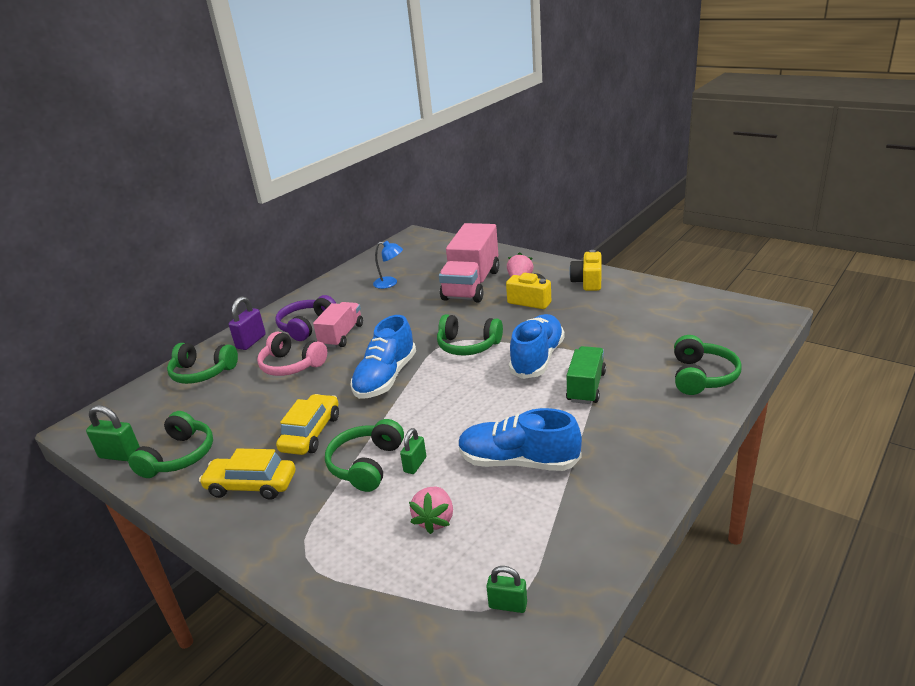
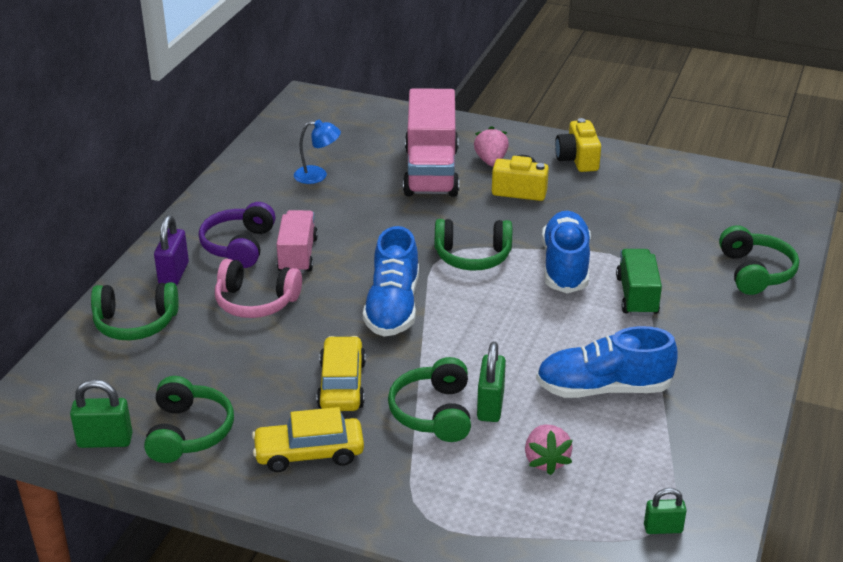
camera: 20 degrees left, 5 degrees up
(415, 464) = (490, 406): green padlock -> green padlock, size x1.53

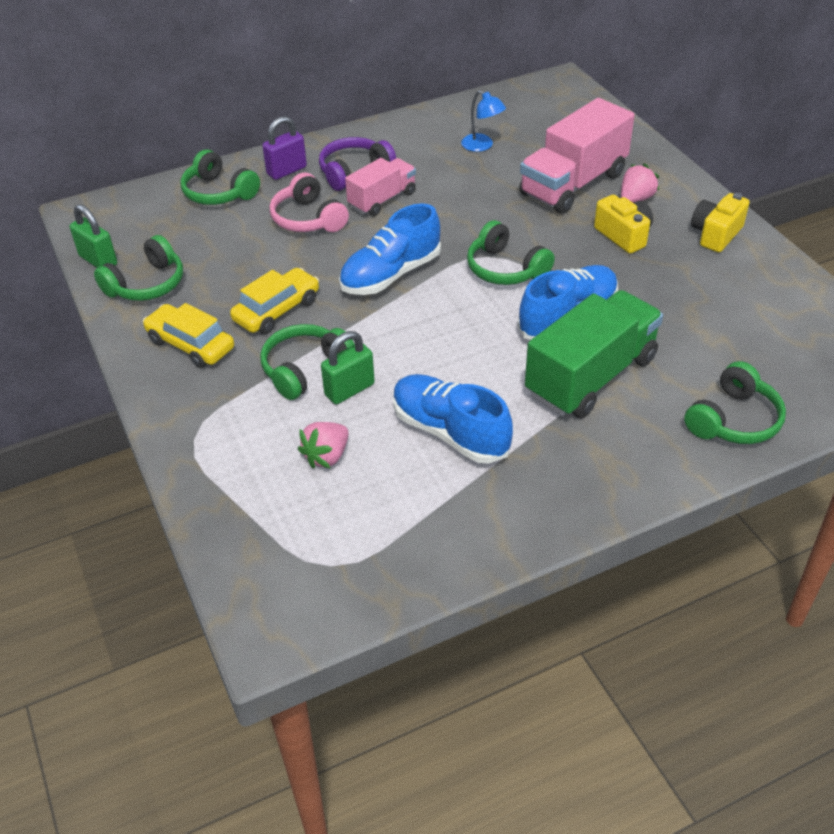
camera: 45 degrees right, 10 degrees up
(637, 296) = (591, 376): green truck -> green truck, size x1.70
(663, 528) = (331, 567): green padlock -> none

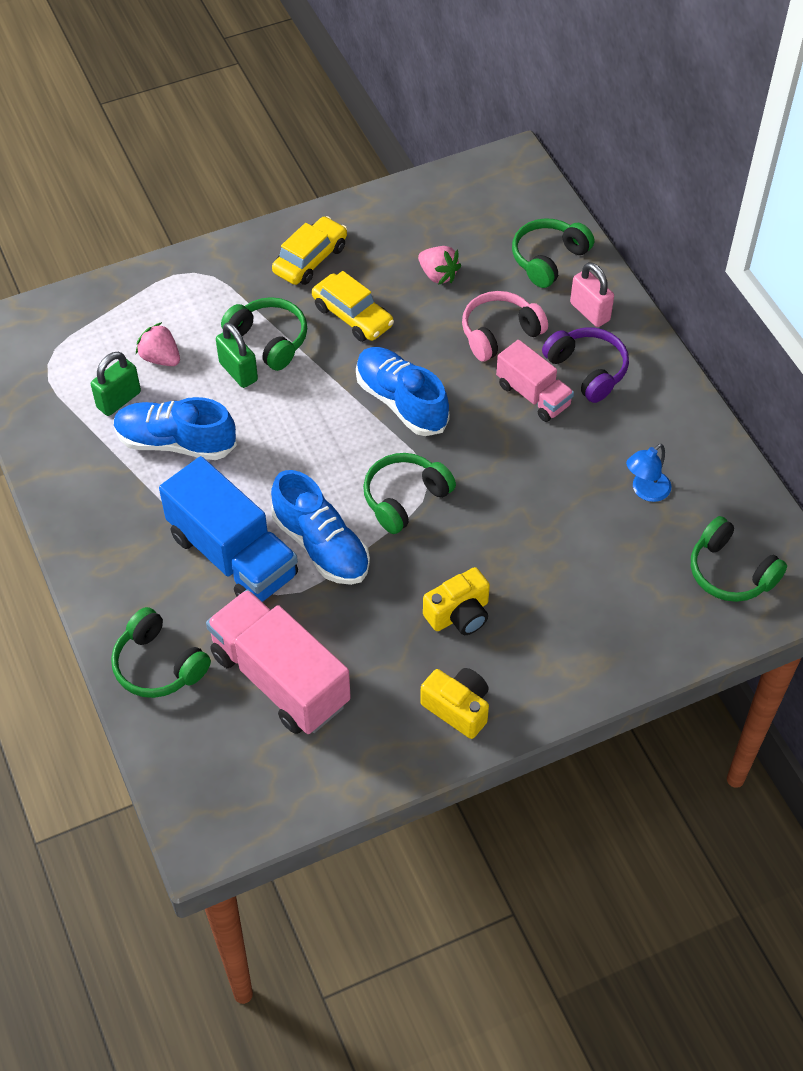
camera: 90 degrees right, 10 degrees up
(98, 260) = (437, 183): green padlock -> green padlock (119, 400)
(147, 284) = (398, 221): green headphones -> green headphones (730, 572)
(286, 171) = (590, 312): purple padlock -> pink padlock
(450, 432) = (176, 442): blue shoe -> blue shoe turned 120 degrees counterclockwise
(573, 184) = (563, 576): pink truck -> pink truck (280, 679)
(591, 376) = (233, 555): green truck -> blue truck
(635, 199) = (531, 636): pink strawberry -> pink strawberry (438, 275)

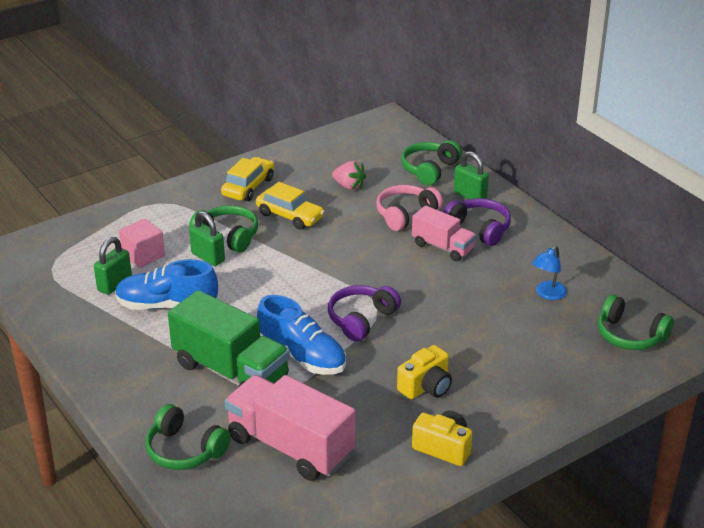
camera: 10 degrees left, 20 degrees down
(160, 358) = (143, 255): pink strawberry -> pink cube
(233, 555) = (231, 371): blue truck -> green truck
(401, 402) = (342, 262): blue shoe -> none
(404, 498) = (361, 319): green headphones -> purple headphones
(590, 312) = (470, 195): pink padlock -> green padlock

